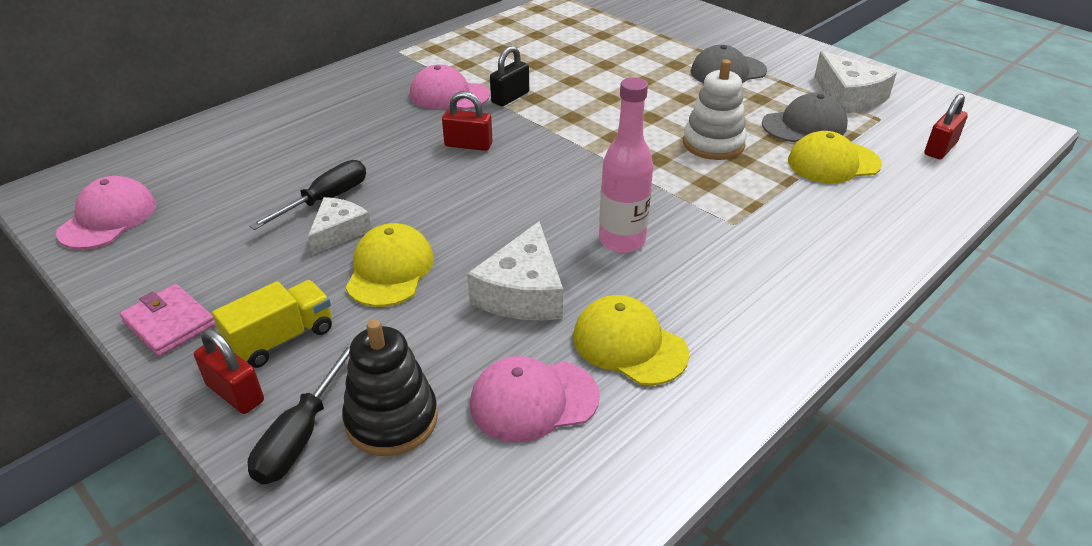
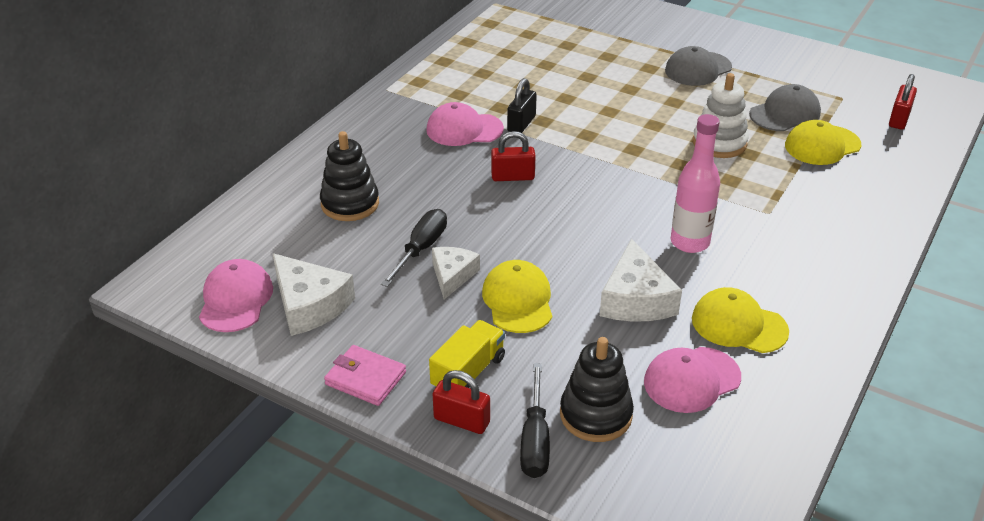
camera: 15 degrees left, 0 degrees up
(288, 146) = (350, 204): none -> black stacking toy
(849, 97) = (809, 80): white cheese -> white cheese (309, 305)

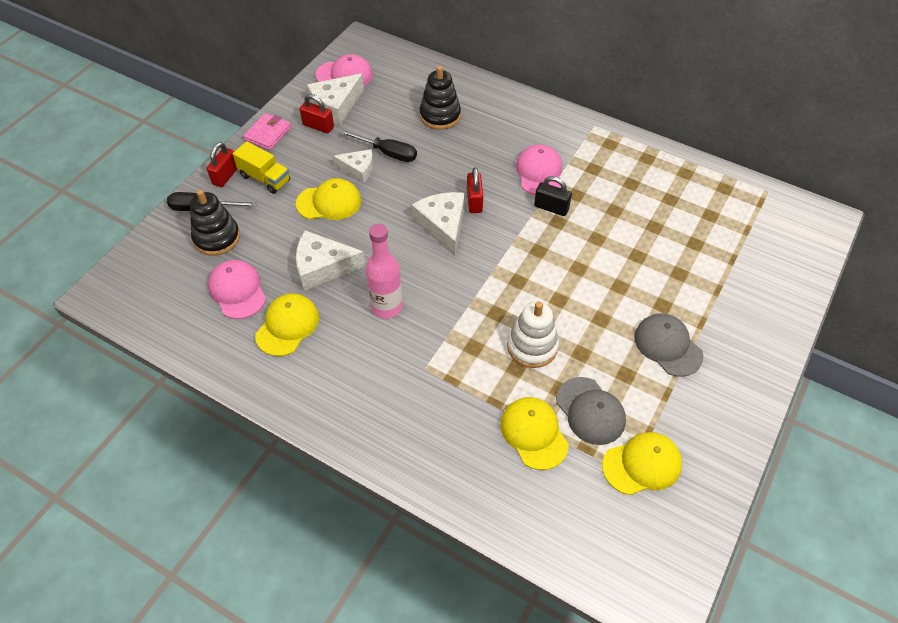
camera: 90 degrees right, 15 degrees up
(554, 200) = (443, 225): none -> white cheese
(830, 91) = (642, 464): none -> yellow cap
(899, 119) = (591, 522): red padlock -> red padlock (318, 126)

